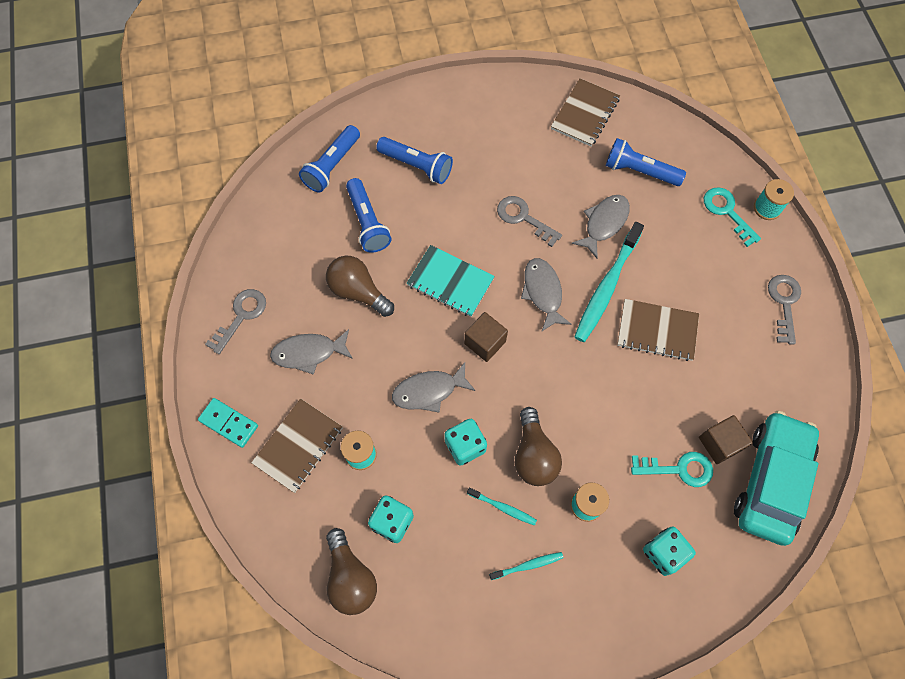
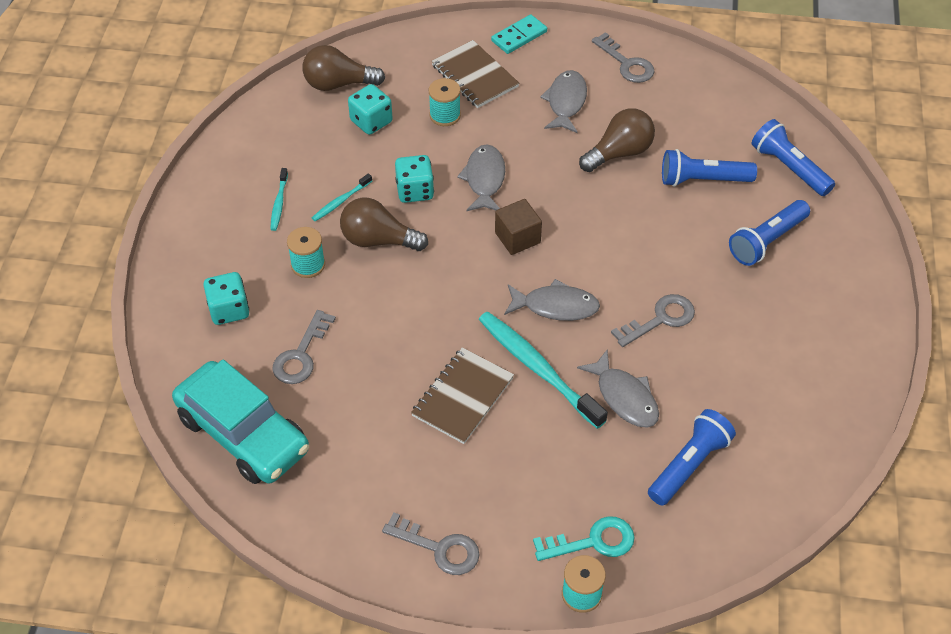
camera: 110 degrees right, 15 degrees down
(450, 282) = (601, 229): turquoise notebook -> none
(585, 114) = (799, 437): brown notebook -> none
(678, 469) = (301, 355): turquoise key -> grey key
(720, 443) = (307, 403): brown cube -> none

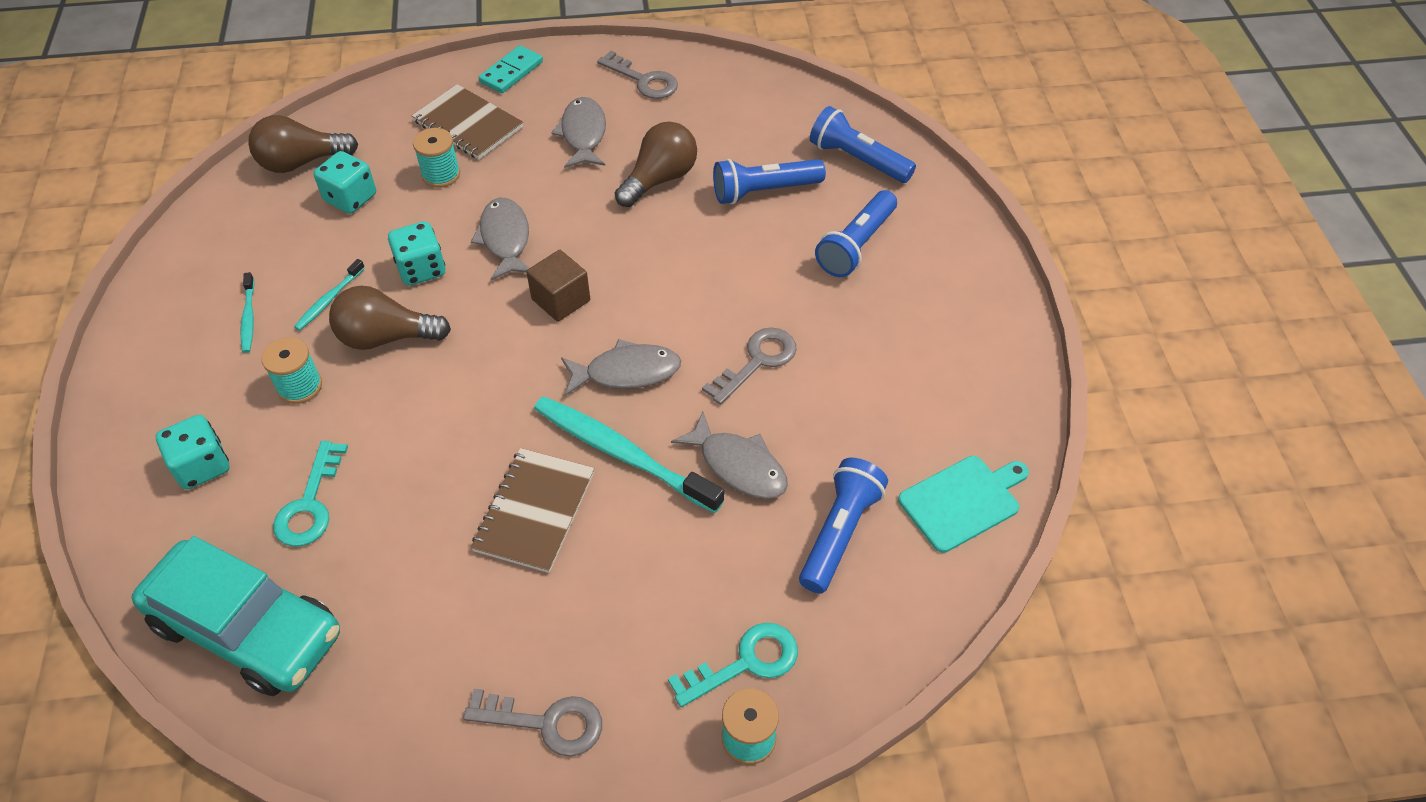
camera: 15 degrees left, 0 degrees up
(301, 355) = (310, 504): grey key -> turquoise key
(793, 463) = (963, 501): none -> turquoise cutting board

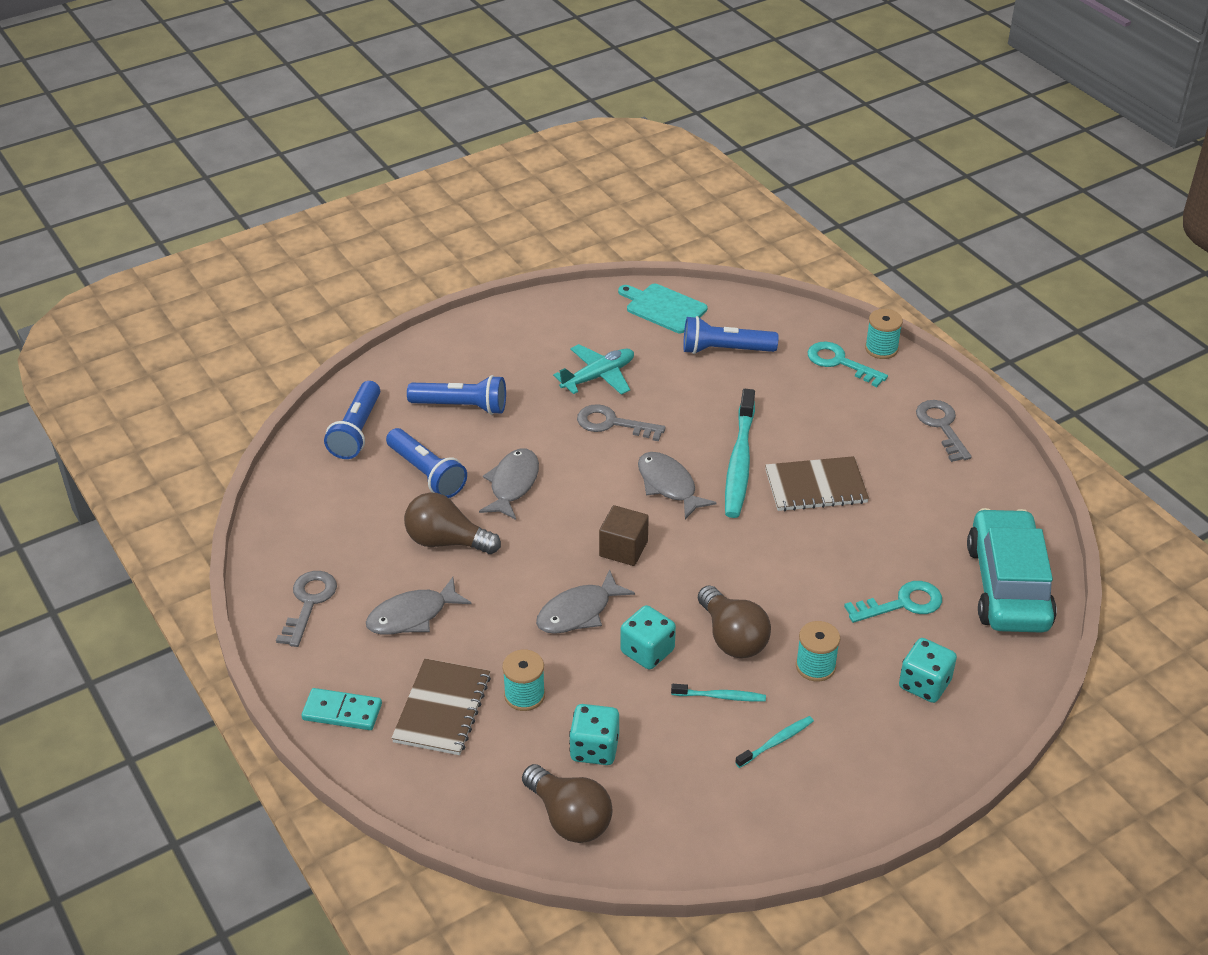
camera: 115 degrees left, 10 degrees down
(738, 466) = (708, 406): grey fish -> grey fish (512, 484)
(849, 379) = (598, 376): none -> turquoise plane

